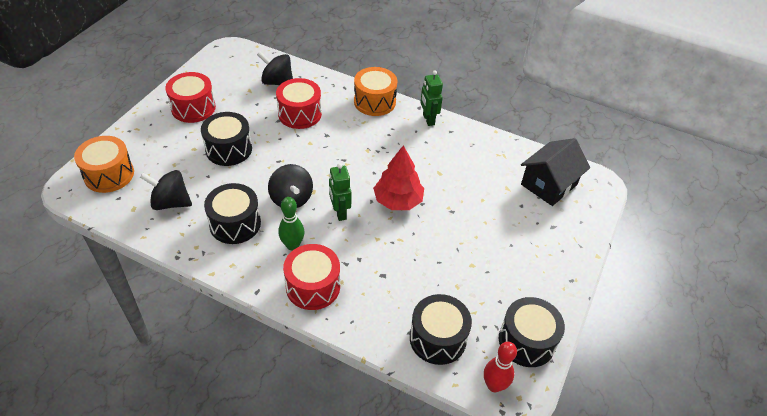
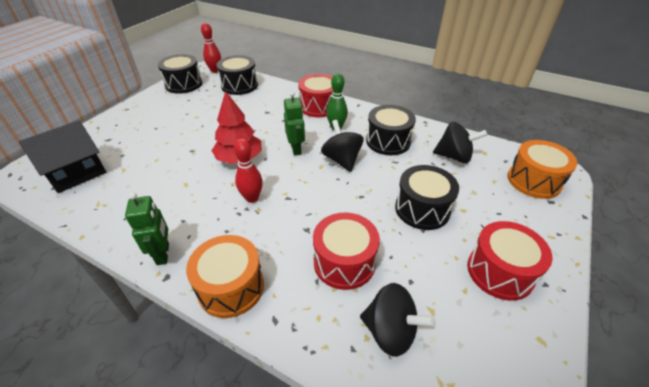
camera: 175 degrees left, 5 degrees down
(375, 159) = (252, 198): none -> red bowling pin

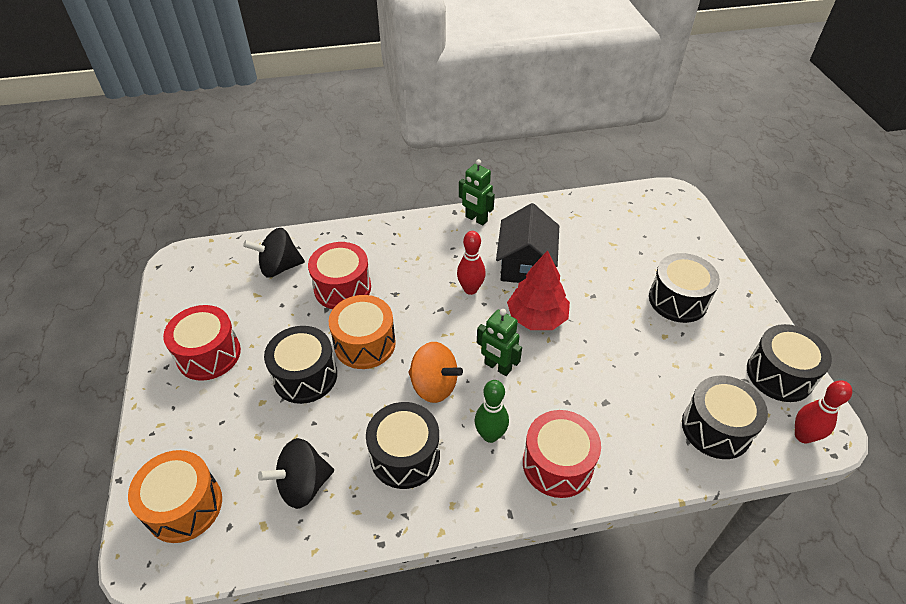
camera: 140 degrees right, 5 degrees up
(76, 172) = (640, 219): black house -> black house (525, 265)
(159, 124) = (678, 300): none -> black drum
(231, 287) = (406, 230): orange drum -> orange drum (365, 344)
(342, 160) = (434, 385): black spinning top -> orange spinning top

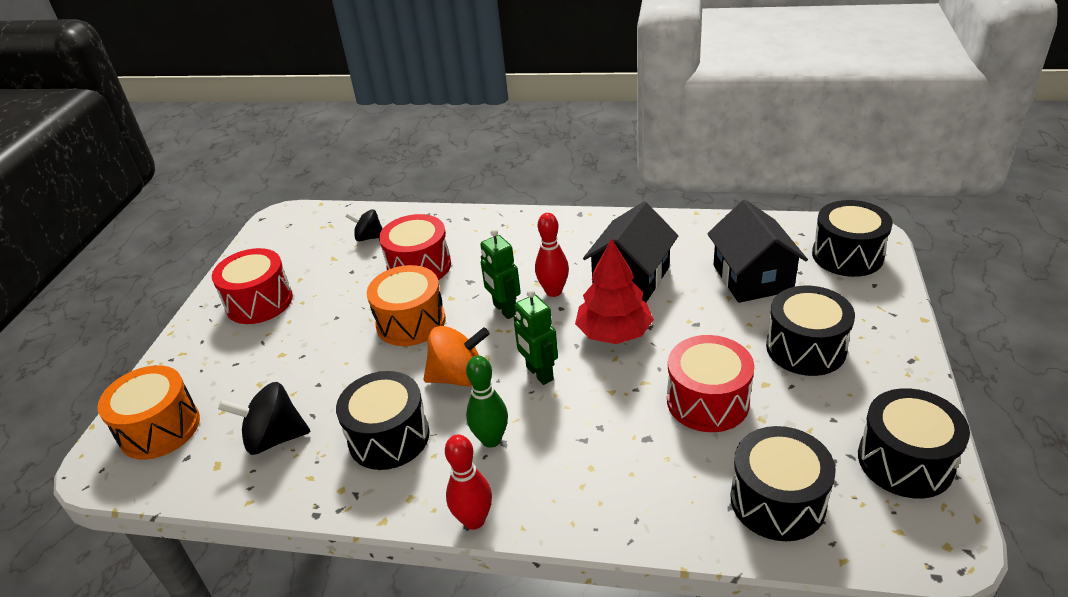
camera: 25 degrees right, 10 degrees down
(279, 267) = (369, 237): black spinning top -> black spinning top, size x0.64
(305, 376) = (335, 340): black drum -> black drum (847, 255)
(434, 385) = (459, 377): orange spinning top -> orange spinning top turned 60 degrees counterclockwise
(476, 219) = (600, 224): green robot -> green robot (504, 310)
(557, 464) = (551, 488): red drum -> red drum (707, 401)
(614, 247) = (752, 278): none -> black house
(803, 436) = (900, 541): red bowling pin -> red bowling pin (474, 520)

